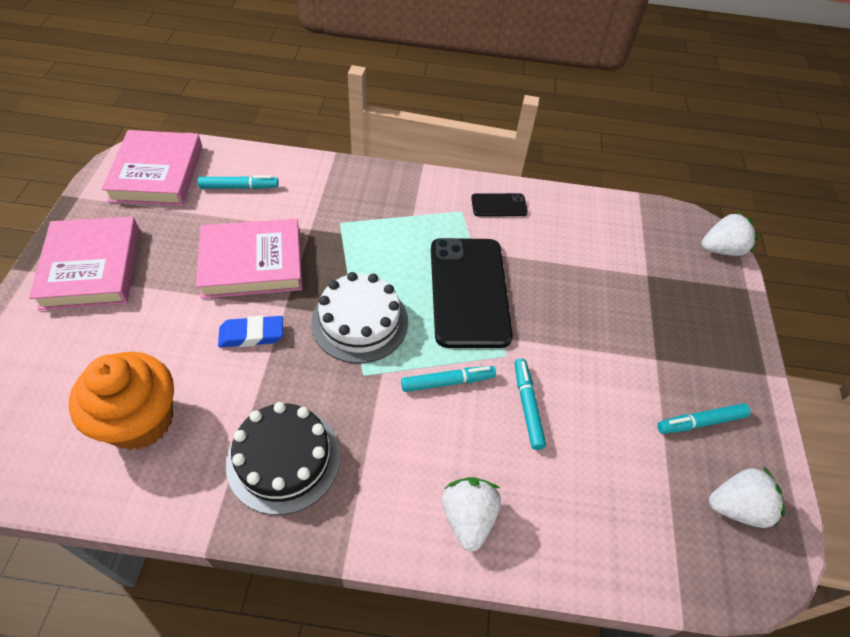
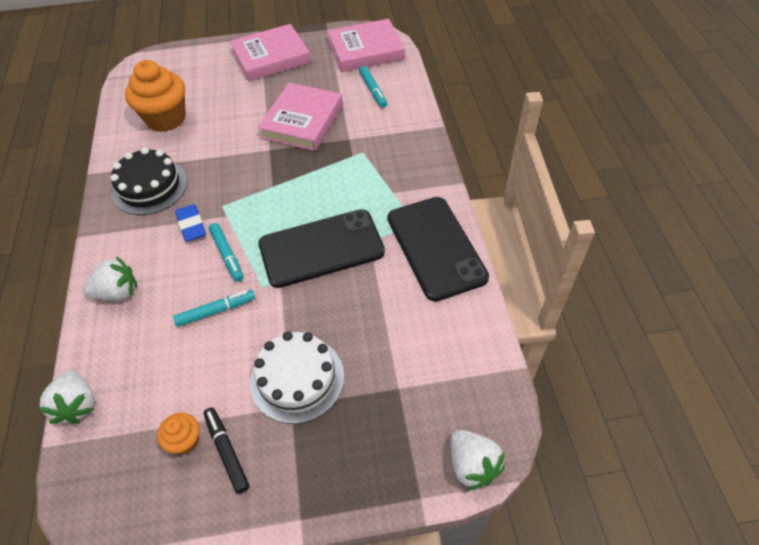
camera: 80 degrees right, 0 degrees up
(251, 335) = (240, 142): blue eraser -> blue eraser (192, 225)
(252, 263) = (302, 121): pink book -> pink book turned 45 degrees clockwise
(360, 322) = (268, 191): white cake -> white cake (297, 378)
(499, 205) = (436, 247): black phone -> black phone, size x2.20
(686, 459) = (185, 441): none -> orange cupcake
(700, 422) = (227, 451): turquoise marker -> black marker
(736, 507) = (143, 488): white strawberry -> white strawberry (77, 405)

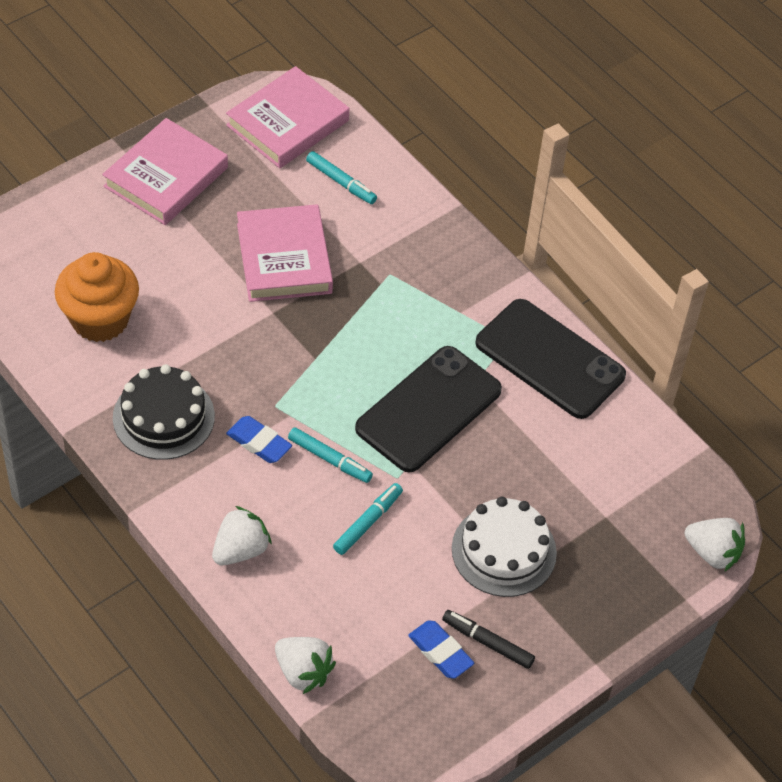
camera: 35 degrees left, 0 degrees up
(185, 441) = (440, 652): orange cupcake -> blue eraser

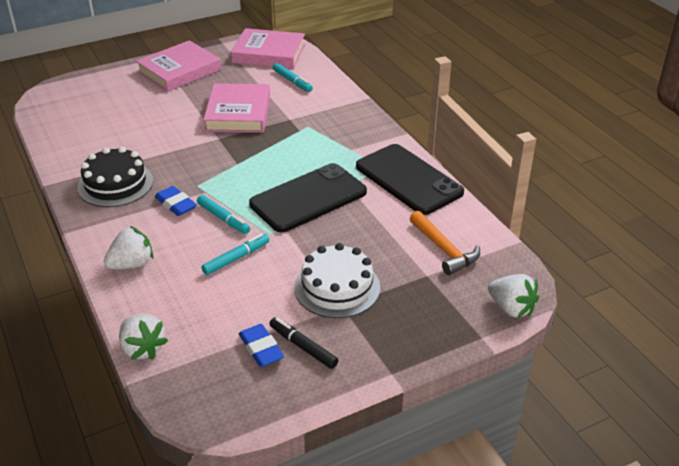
camera: 15 degrees right, 15 degrees down
(100, 319) = (100, 131): orange cupcake -> none
(287, 123) = (269, 53): pink book -> pink book turned 45 degrees clockwise
(619, 473) = (444, 249): none -> orange hammer

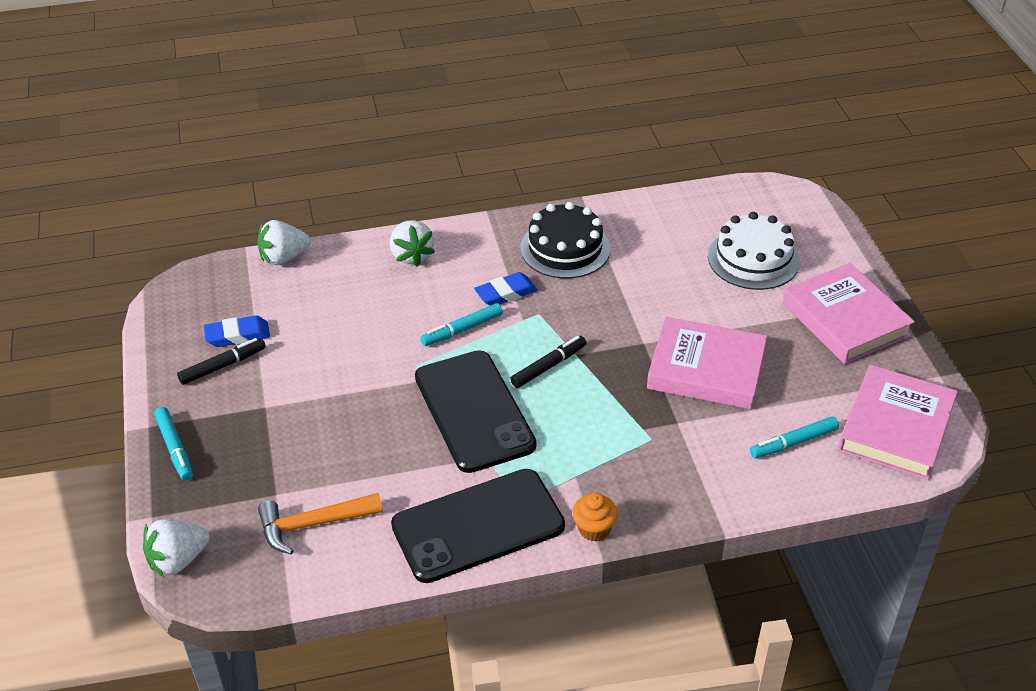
camera: 105 degrees right, 5 degrees up
(236, 258) = (385, 333): turquoise marker -> turquoise marker (175, 448)
(253, 173) = (548, 366): none -> black marker
(337, 287) = (296, 408): white cake -> white cake (753, 259)
(389, 138) = (594, 529): none -> orange cupcake

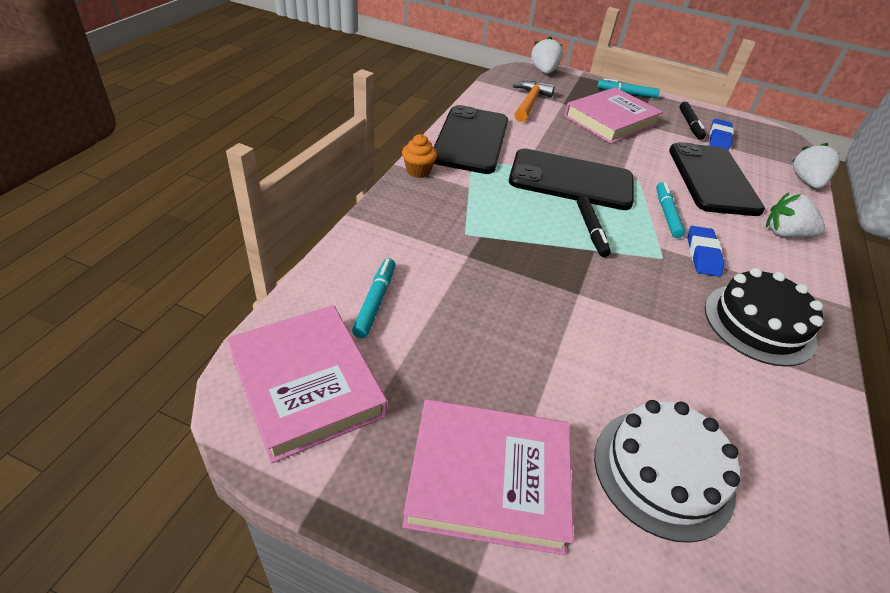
camera: 120 degrees right, 0 degrees up
(353, 318) = (712, 179): none -> black phone
(706, 369) = (512, 309): pink book -> pink book (611, 121)

